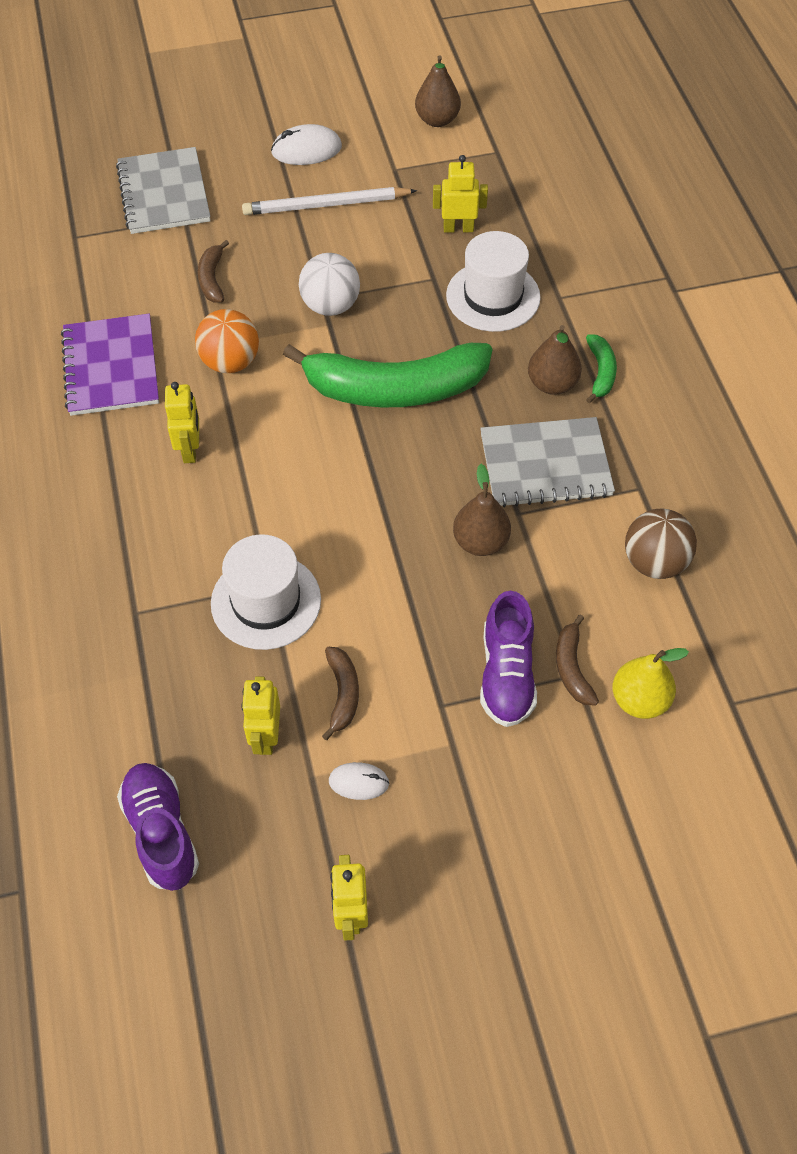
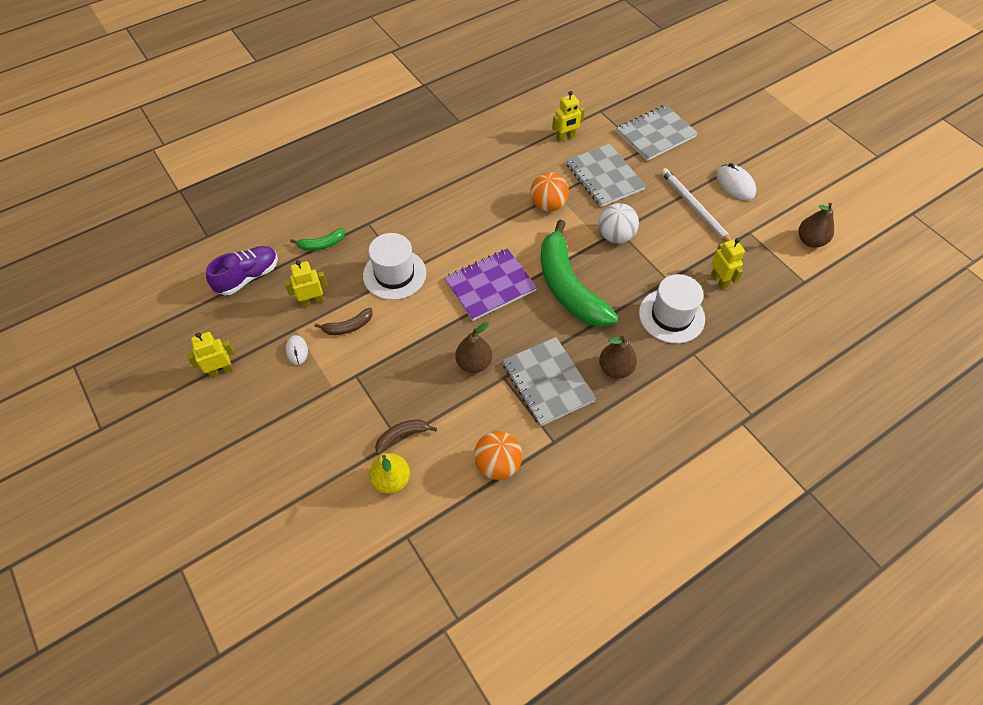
camera: 70 degrees right, 0 degrees up
(111, 367) = (518, 158): purple notebook -> purple notebook (490, 285)
(190, 449) = (479, 209): yellow robot -> yellow robot (565, 137)
(212, 279) = (604, 177): brown banana -> grey notebook
(506, 674) = (386, 402): purple shoe -> none
(600, 372) = (640, 394): green banana -> green banana (321, 244)
(654, 562) = (497, 464): brown ball -> orange ball

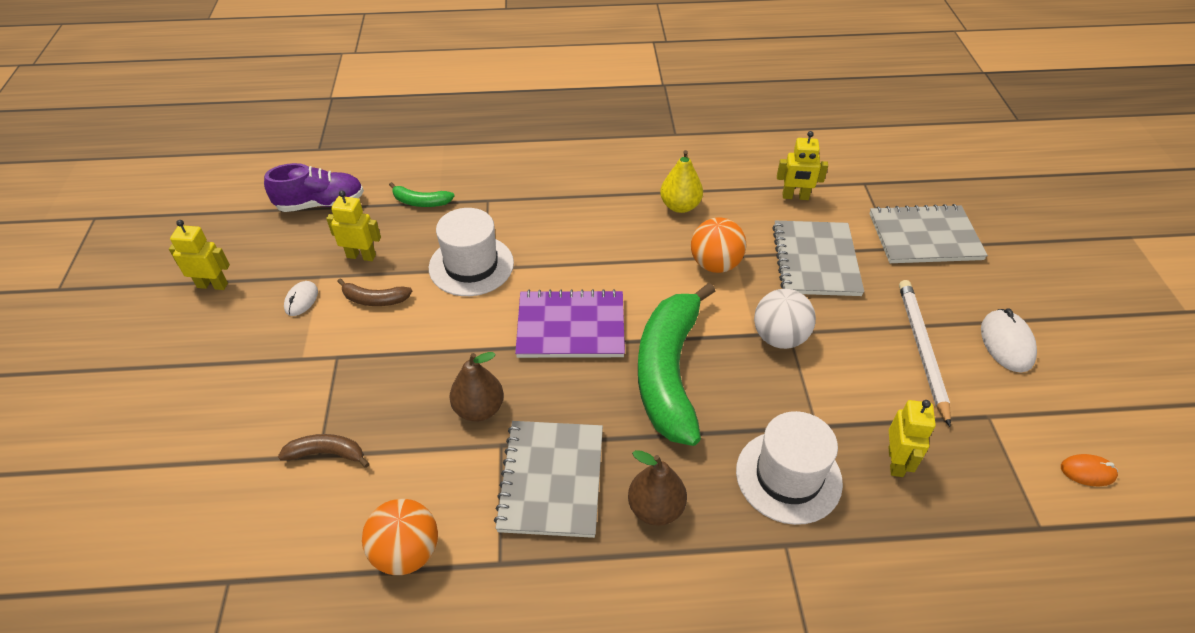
camera: 30 degrees right, 10 degrees down
(391, 480) = (271, 500): yellow pear -> yellow pear (680, 206)
(810, 241) = (1087, 472): brown pear -> orange mouse

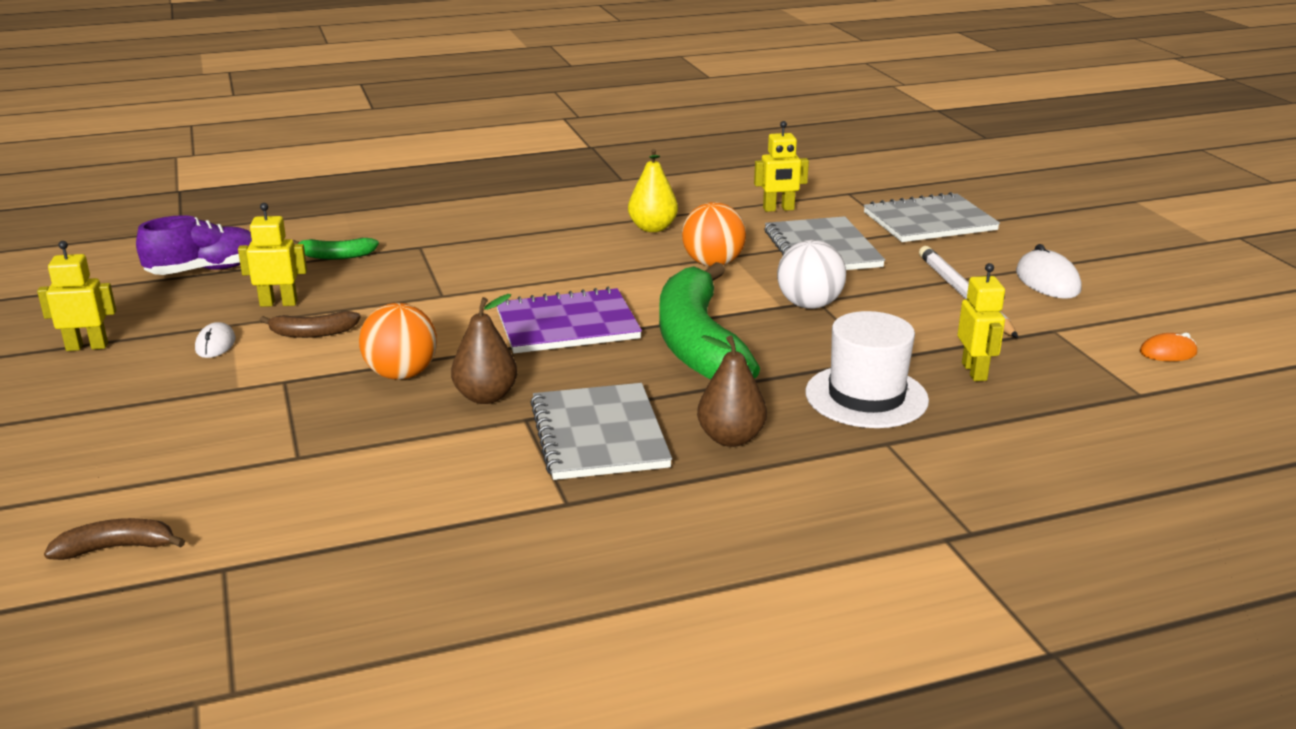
camera: 15 degrees left, 20 degrees down
(327, 453) = (308, 454): brown banana -> brown banana (117, 548)
(406, 552) = (448, 512): orange ball -> orange ball (401, 374)
(471, 265) = (423, 295): white hat -> none

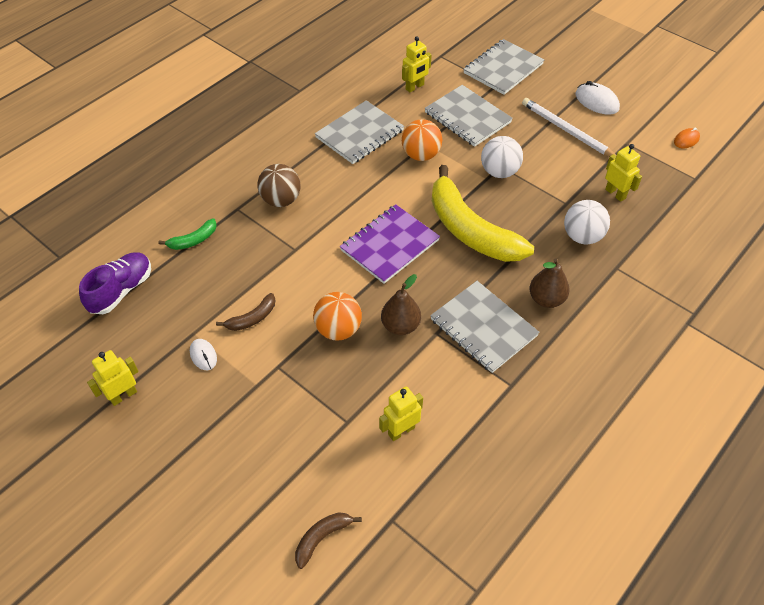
camera: 30 degrees left, 25 degrees up
(278, 303) = (203, 301): yellow robot -> yellow robot (401, 431)
(481, 253) = (281, 200): none -> brown ball
(652, 228) = (360, 134): yellow pear -> grey notebook
(698, 343) = (470, 230): green banana -> yellow banana
(866, 396) = (582, 236): white hat -> white ball

